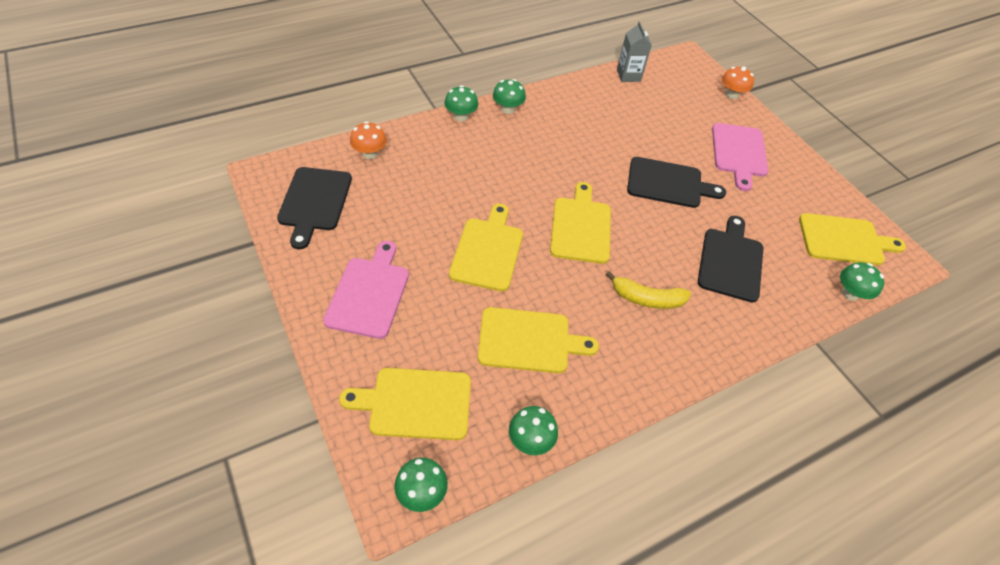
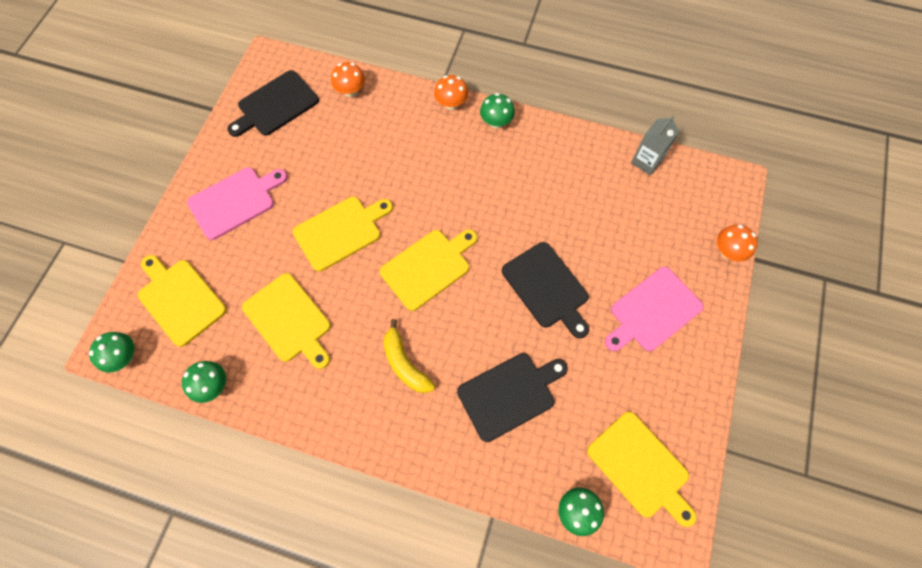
camera: 50 degrees right, 15 degrees up
(461, 116) = (451, 103): green mushroom -> orange mushroom

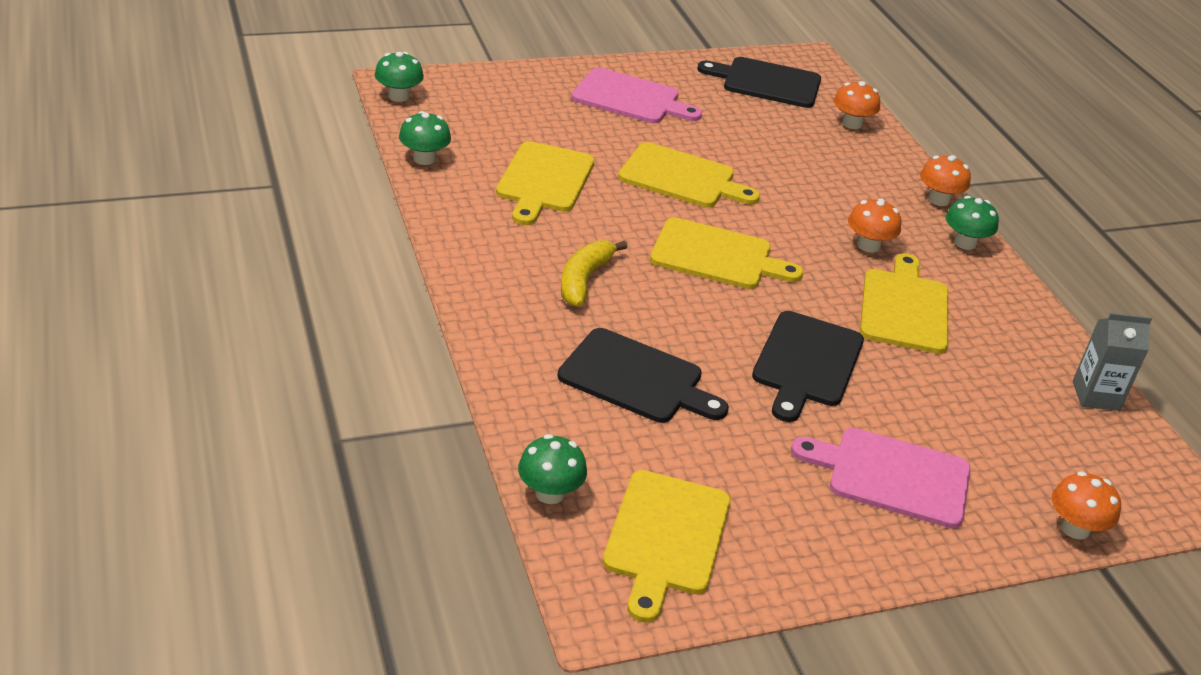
camera: 50 degrees right, 30 degrees down
(180, 299) = (490, 105): yellow cutting board -> yellow cutting board (904, 308)
(468, 175) = (868, 245): none -> orange mushroom

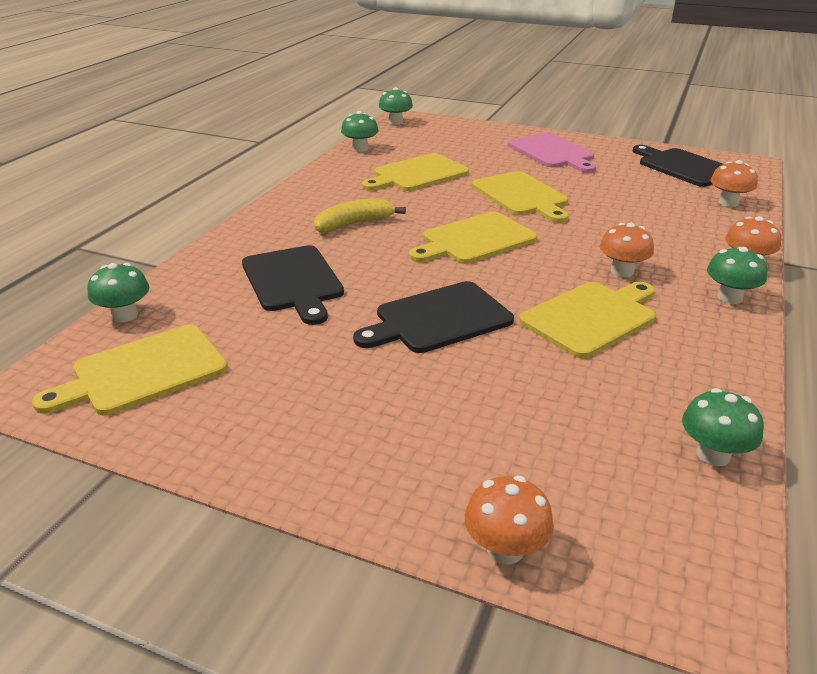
camera: 45 degrees right, 5 degrees down
(717, 256) = (475, 240): yellow cutting board -> yellow cutting board turned 90 degrees clockwise
(892, 476) = (383, 417): pink cutting board -> none
(1096, 395) = (713, 454): grey carton -> green mushroom

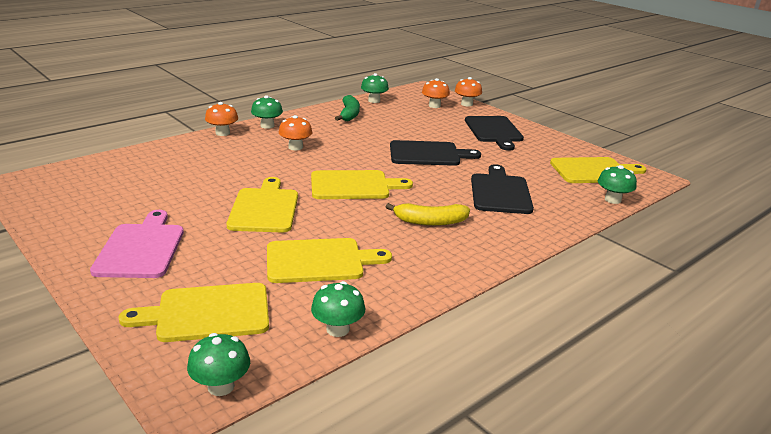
camera: 155 degrees left, 5 degrees down
(591, 317) = (350, 136): yellow cutting board -> yellow cutting board (207, 313)
(677, 376) = (349, 114): none -> green banana
(683, 167) = (75, 195): black cutting board -> black cutting board (494, 131)
(728, 203) = (133, 161): orange mushroom -> orange mushroom (434, 106)

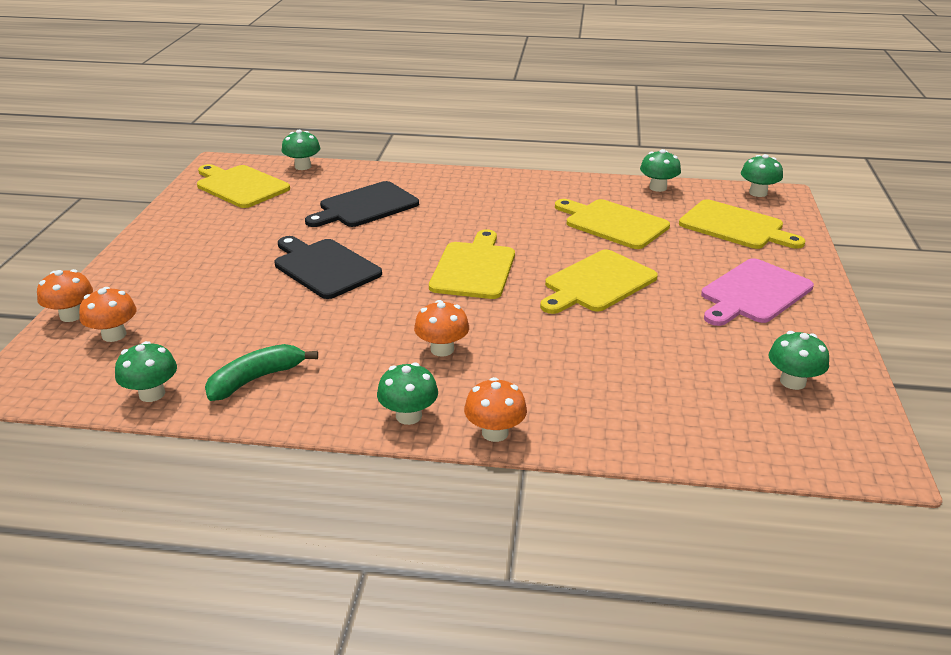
camera: 130 degrees left, 5 degrees up
(80, 201) = (792, 382): none -> green mushroom
(354, 185) = (474, 268): yellow cutting board -> yellow cutting board turned 60 degrees clockwise
(430, 222) = (477, 212): yellow banana -> none
(494, 131) = (180, 260): black cutting board -> none

